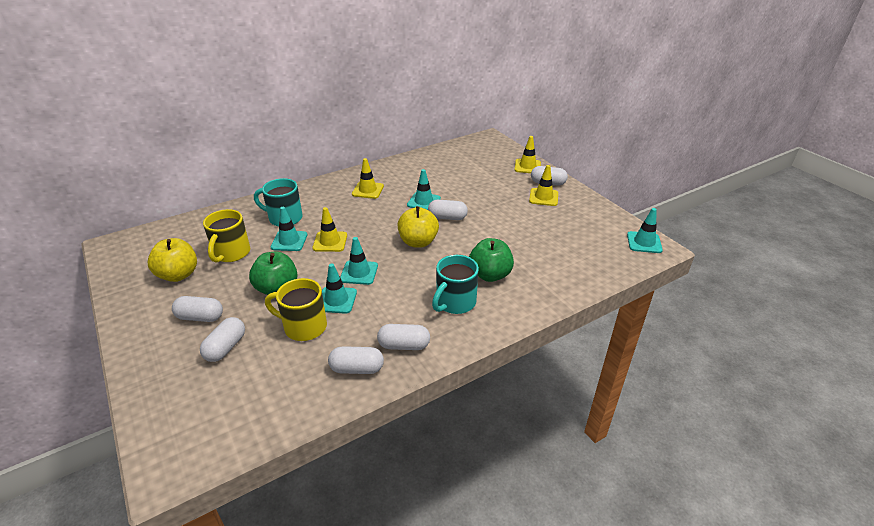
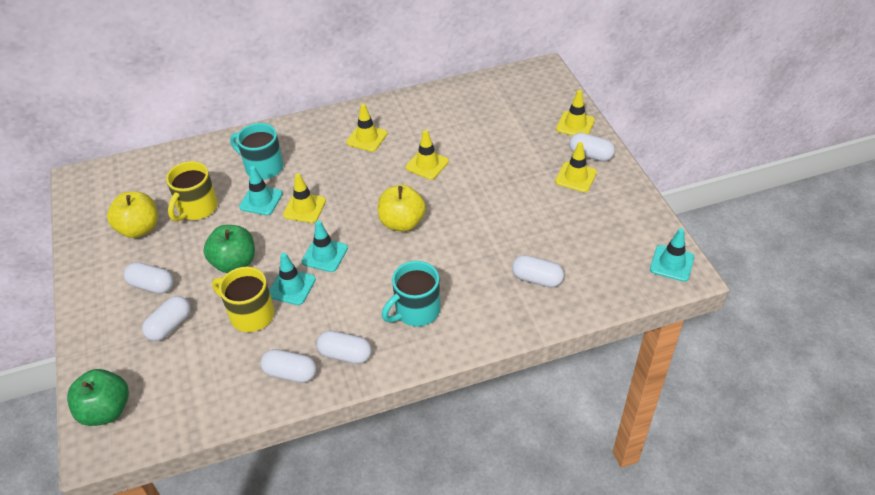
camera: 15 degrees right, 10 degrees up
(423, 202) = (427, 164): turquoise traffic cone -> yellow traffic cone
(447, 217) = (447, 192): white capsule -> white capsule (537, 279)
(490, 275) = (468, 280): green apple -> green apple (106, 410)

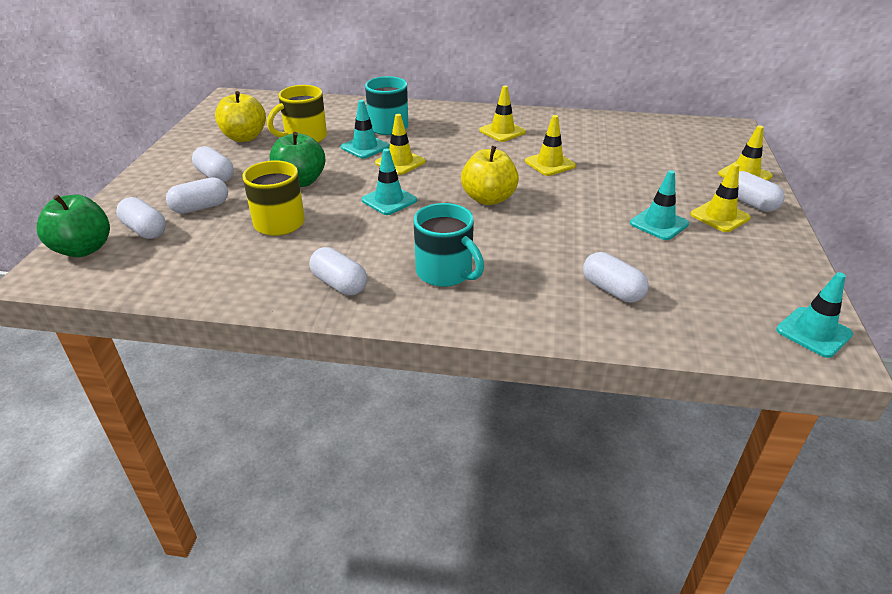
camera: 25 degrees right, 10 degrees down
(290, 373) = (271, 280): white capsule -> white capsule (145, 230)
(292, 287) = (336, 214): turquoise traffic cone -> turquoise traffic cone (659, 224)
(416, 311) = (446, 273): turquoise mug -> turquoise mug turned 120 degrees counterclockwise

